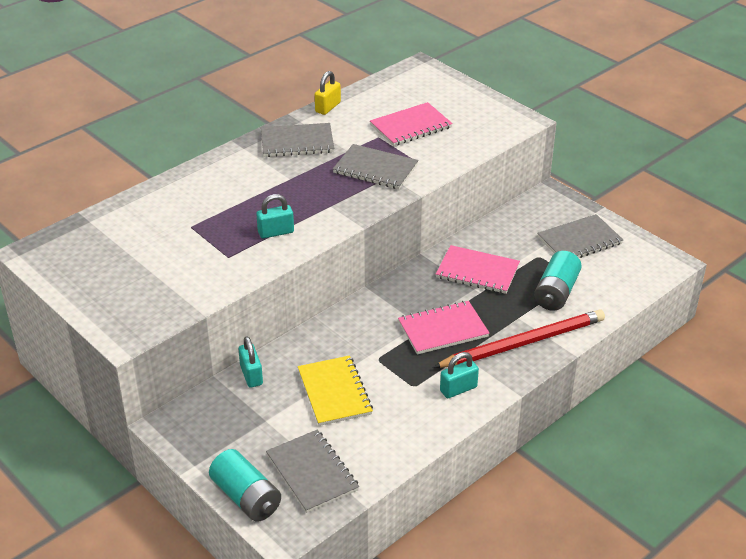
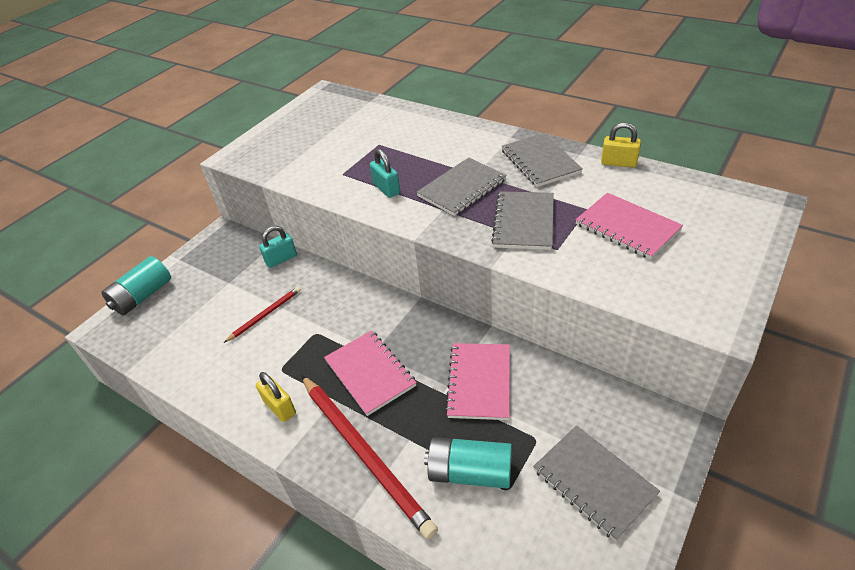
camera: 80 degrees right, 5 degrees up
(312, 473) = (167, 327): grey notebook -> grey notebook (461, 188)
(334, 392) = (265, 315): yellow notebook -> red pencil
(458, 389) = (279, 407): turquoise padlock -> yellow padlock

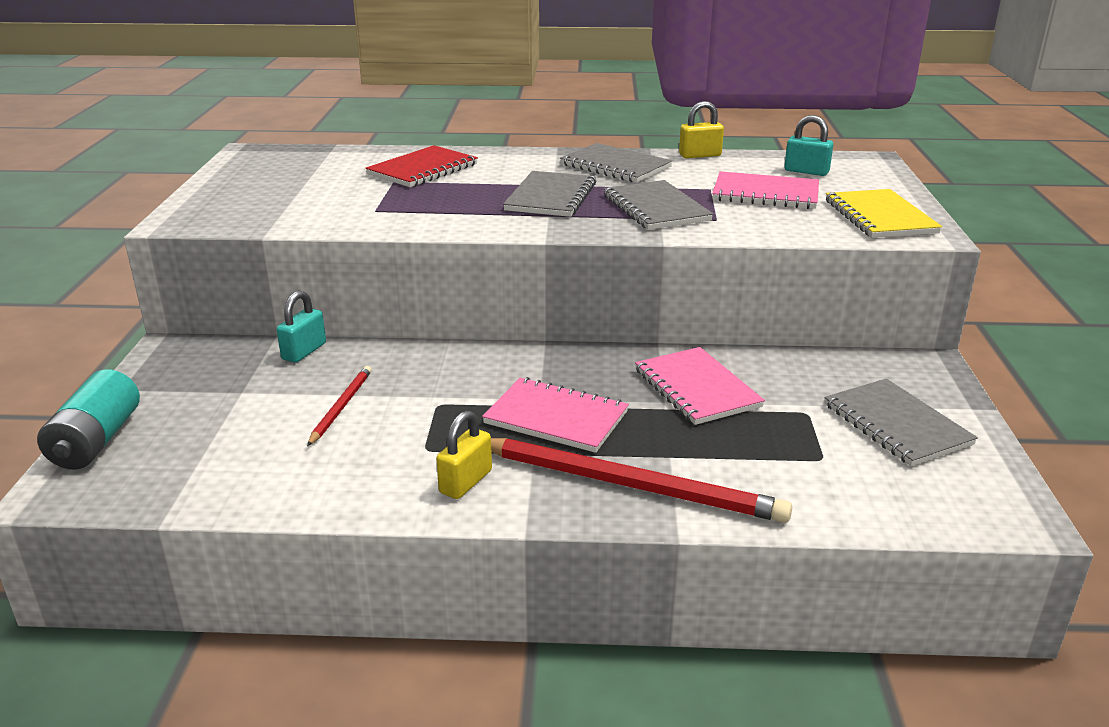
camera: 35 degrees left, 15 degrees down
(279, 407) = (465, 482): yellow padlock -> yellow padlock turned 75 degrees counterclockwise
(386, 188) = (454, 212): turquoise padlock -> turquoise padlock (806, 171)
(407, 135) = (422, 169): none -> red notebook
(470, 472) = (768, 459): turquoise battery -> none
(594, 482) = (896, 424): grey notebook -> grey notebook turned 45 degrees clockwise
(699, 286) = (880, 217): none -> yellow notebook

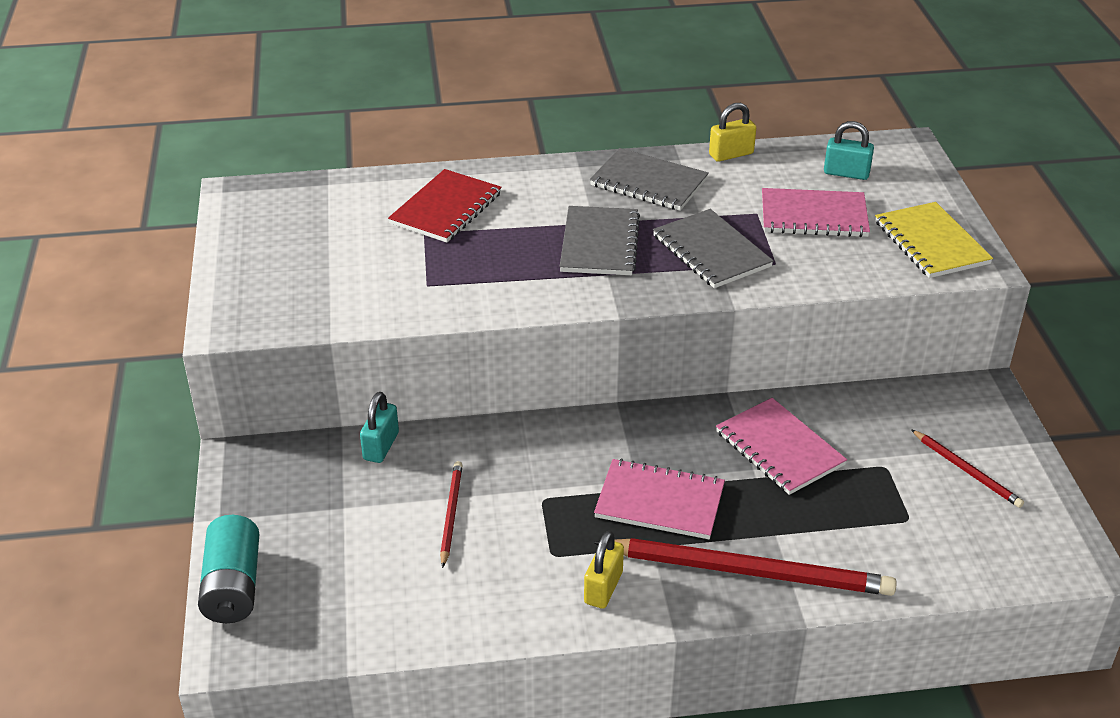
camera: 10 degrees left, 10 degrees up
(896, 424) = (967, 471): grey notebook -> red pencil

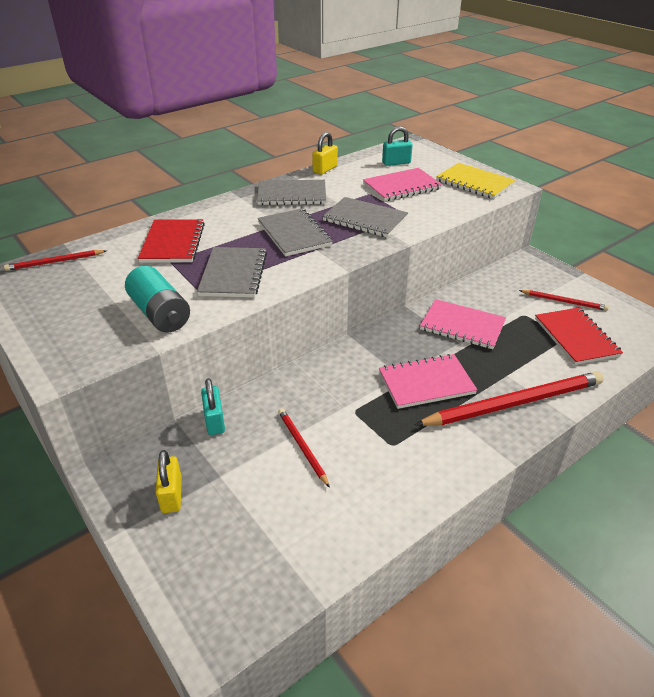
camera: 30 degrees left, 0 degrees up
(233, 586) = (176, 580): turquoise battery -> turquoise battery (160, 314)
(302, 192) = (55, 262): none -> red pencil
(481, 275) = (233, 274): none -> grey notebook
(603, 588) = (443, 452): yellow padlock -> yellow padlock (171, 495)
(927, 525) = (576, 337): none -> red notebook

